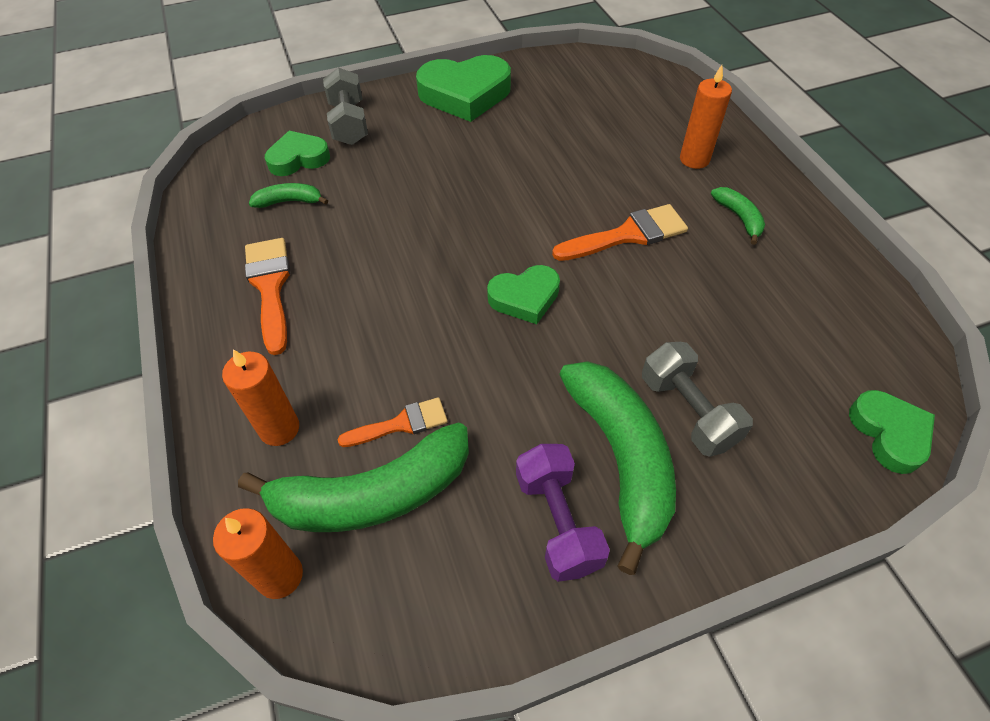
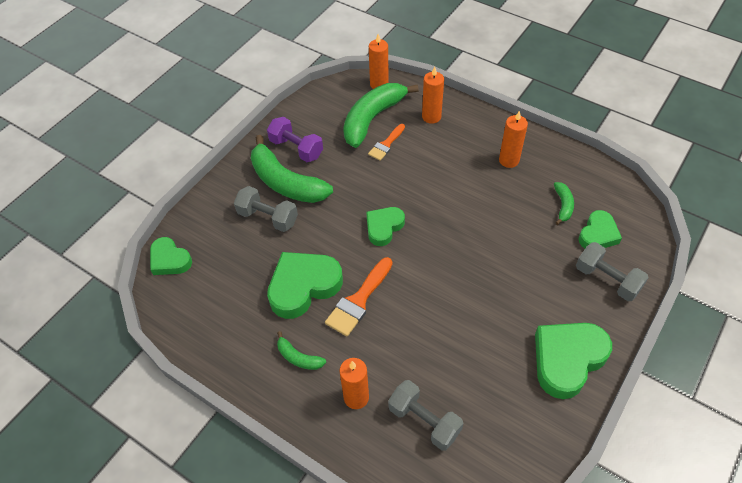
camera: 145 degrees right, 0 degrees up
(270, 287) = (509, 160): orange brush -> orange candle
(289, 201) = (563, 206): green banana -> green banana turned 45 degrees counterclockwise
(639, 117) = (424, 421): none -> grey dumbbell
(688, 285) = (303, 286): none -> green heart

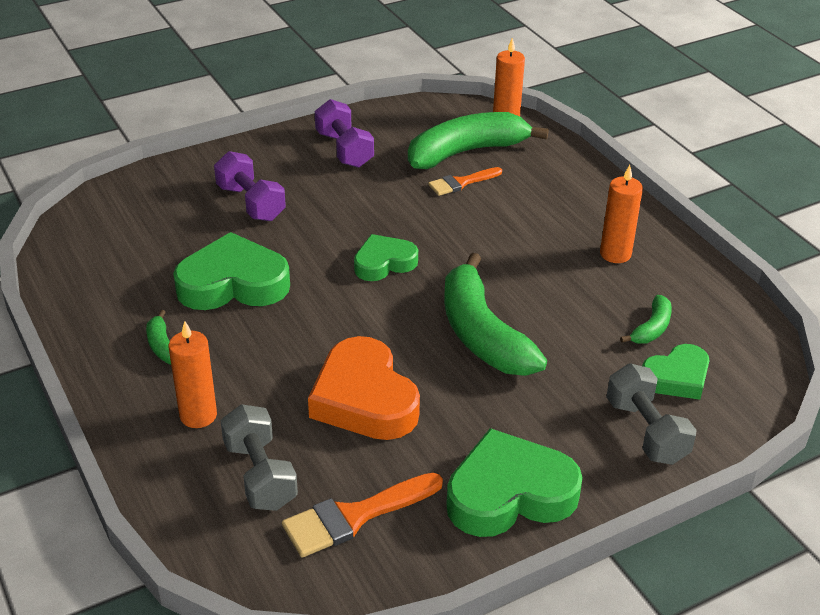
camera: 25 degrees right, 15 degrees down
(170, 260) = (105, 202): green heart -> none
(268, 217) = (251, 203): grey dumbbell -> purple dumbbell
(286, 182) = (302, 177): green banana -> green banana (482, 334)
(358, 300) = (287, 322): orange brush -> orange brush (354, 516)
(431, 117) = (547, 175): orange candle -> none
(444, 334) = (364, 399): none -> orange heart

